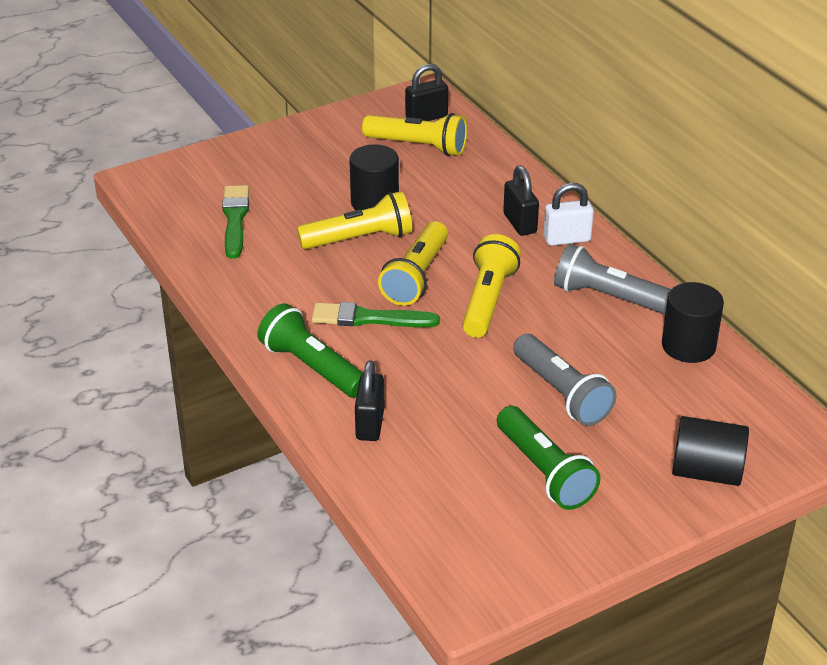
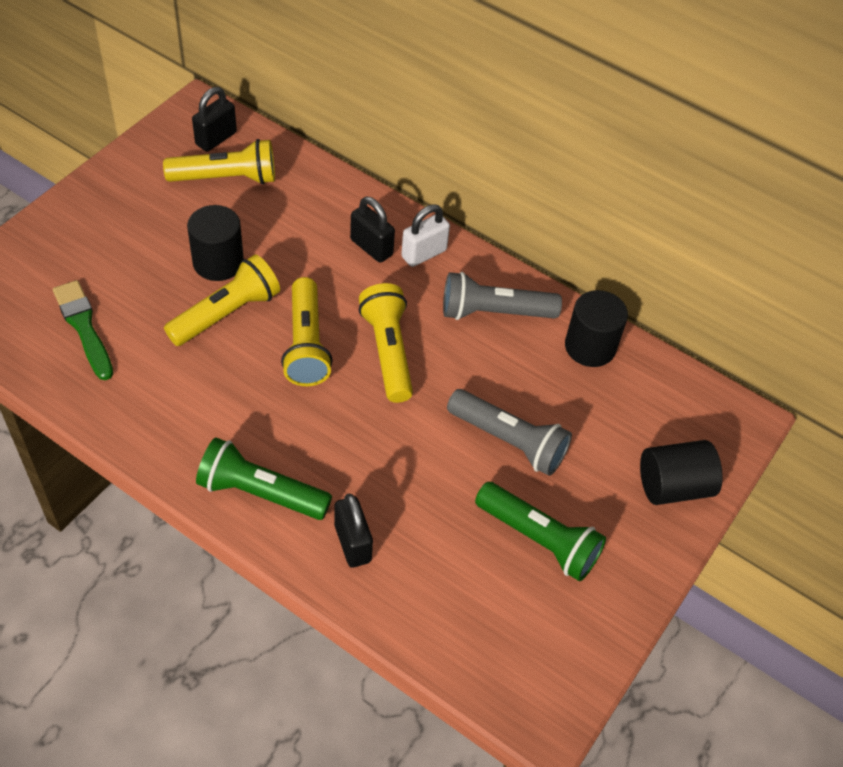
camera: 30 degrees left, 15 degrees up
(369, 318) = (286, 411): green brush -> none

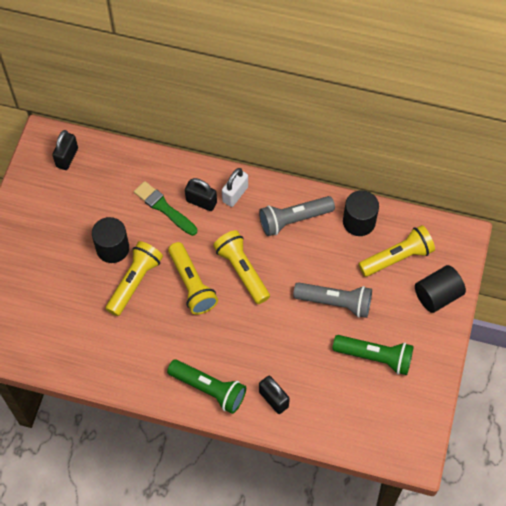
camera: 15 degrees left, 10 degrees up
(84, 327) = (54, 324): green brush -> green brush (164, 208)
(226, 178) = (88, 185): yellow flashlight -> yellow flashlight (397, 257)
(260, 493) = (209, 389): green flashlight -> green flashlight turned 150 degrees counterclockwise

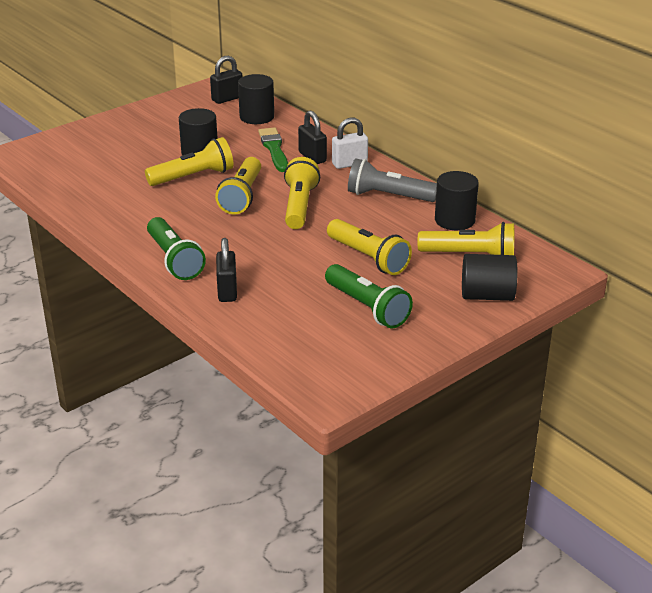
camera: 35 degrees right, 30 degrees down
(113, 170) = (257, 117): none -> black cylinder
(335, 302) = (368, 258): grey flashlight -> yellow flashlight

